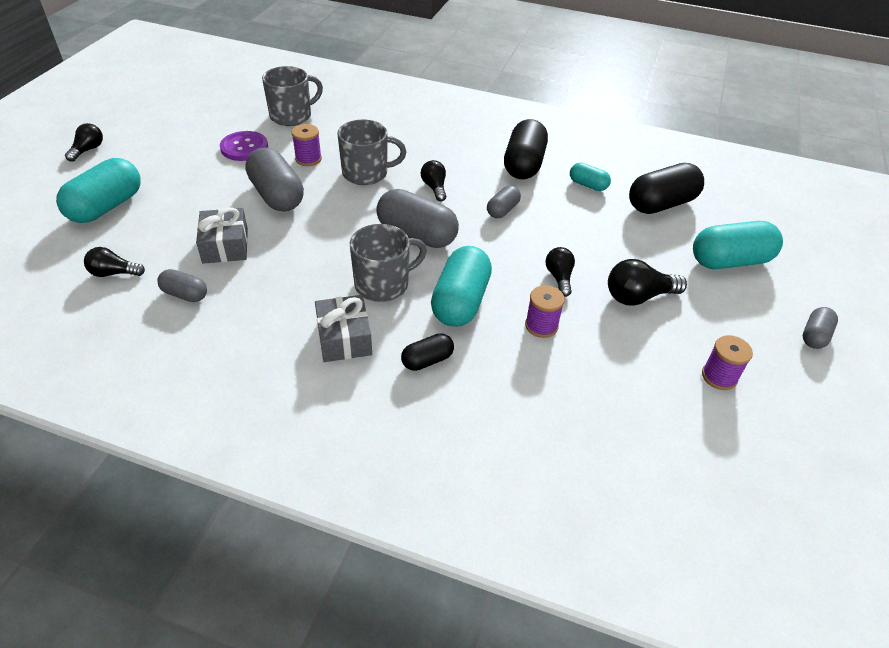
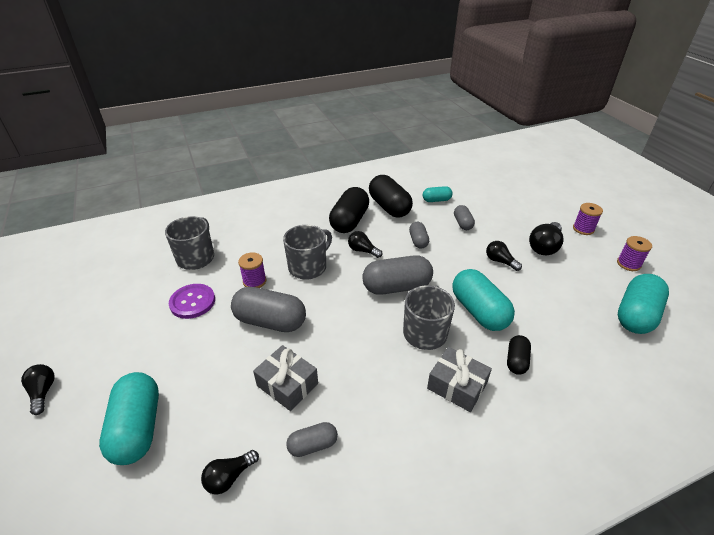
camera: 40 degrees left, 5 degrees down
(541, 326) = (532, 295): purple spool -> purple spool (583, 229)
(661, 204) = (482, 191): black capsule -> black capsule (349, 221)
(730, 261) = (548, 202): turquoise capsule -> turquoise capsule (636, 315)
(814, 336) = (625, 218): grey capsule -> grey capsule (462, 223)

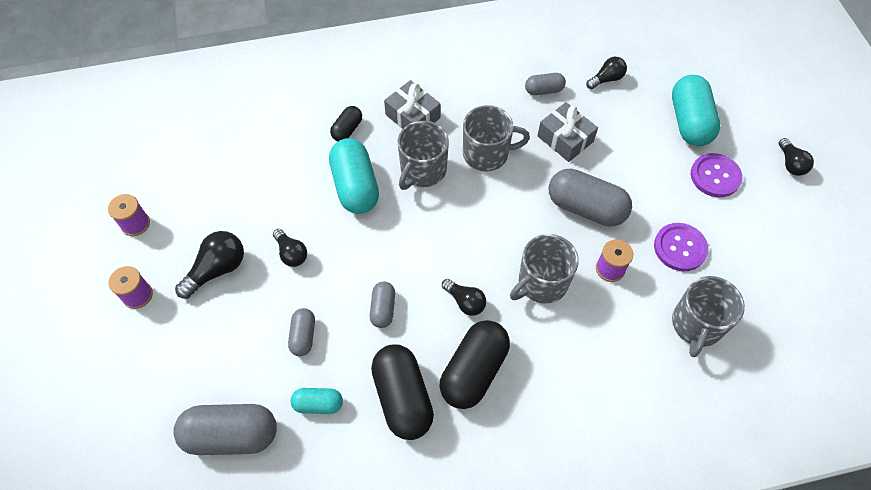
camera: 170 degrees left, 20 degrees up
(134, 367) = (715, 176): none -> purple button
(367, 357) = (487, 154): none -> grey mug
(396, 287) = (436, 233): grey capsule -> grey capsule (231, 435)
(636, 315) = (193, 157): turquoise capsule -> none

